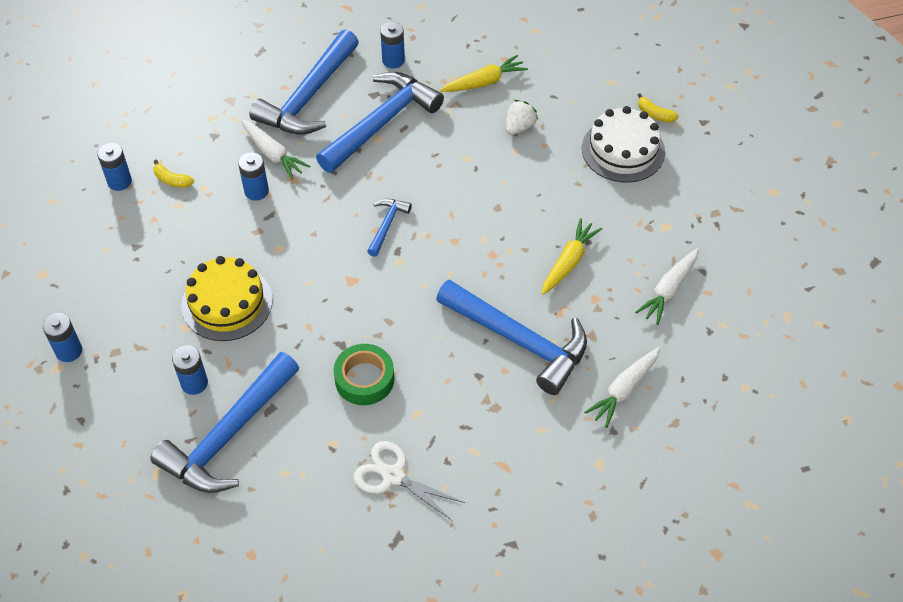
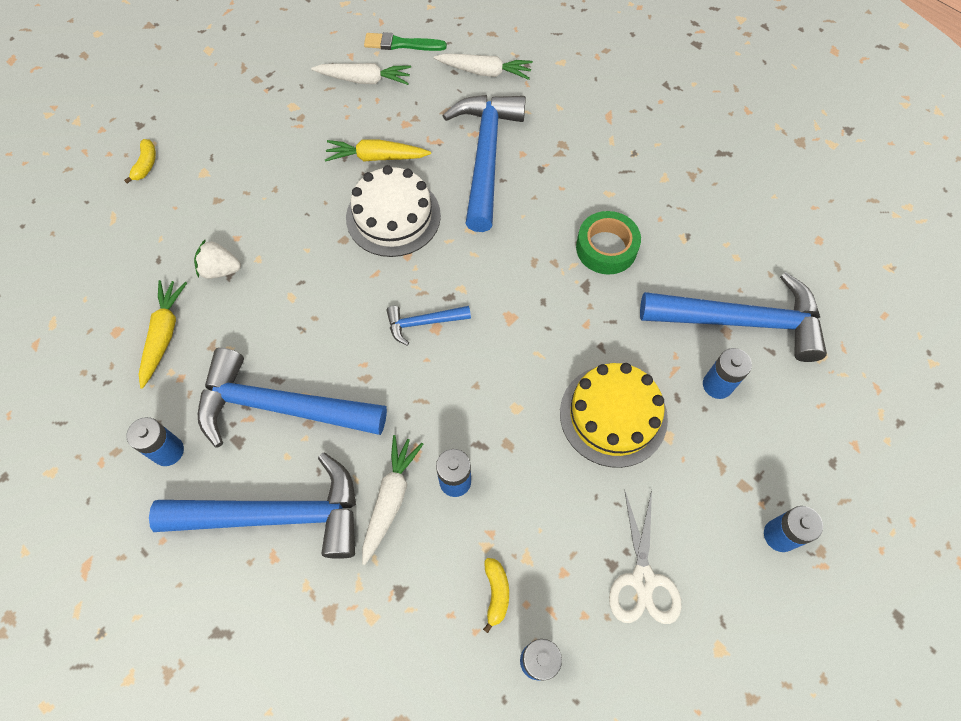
camera: 120 degrees left, 10 degrees up
(393, 476) = (675, 181): white scissors -> white scissors (643, 580)
(484, 82) = (164, 334): yellow carrot -> yellow carrot turned 60 degrees clockwise
(623, 150) = (210, 171): white cake -> white cake (393, 216)
(701, 338) = (401, 44): none -> green brush

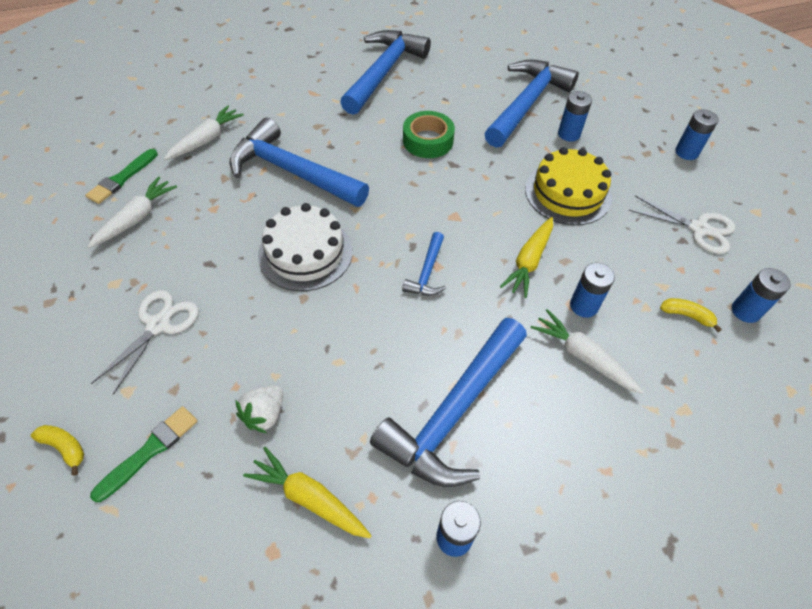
camera: 65 degrees left, 10 degrees down
(163, 214) = (150, 450): none -> green brush
(268, 157) = (158, 325): none -> white scissors
(276, 515) = (565, 454): blue hammer -> blue hammer (383, 72)
(376, 157) = (232, 241): yellow carrot -> yellow carrot (529, 261)

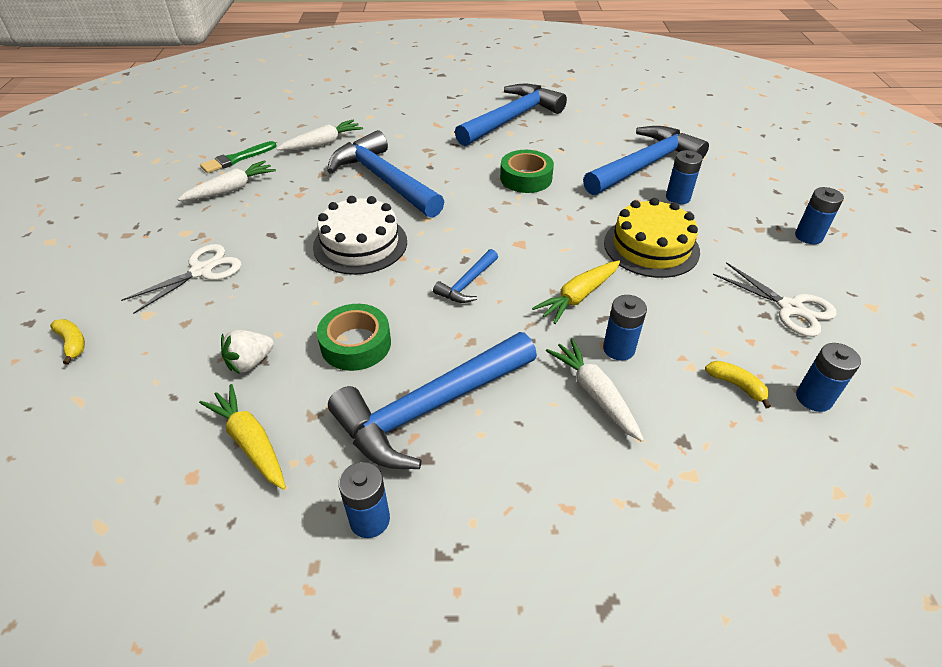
camera: 20 degrees right, 10 degrees down
(150, 450) = (137, 364): green brush -> none
(356, 365) = (356, 344): none -> green tape

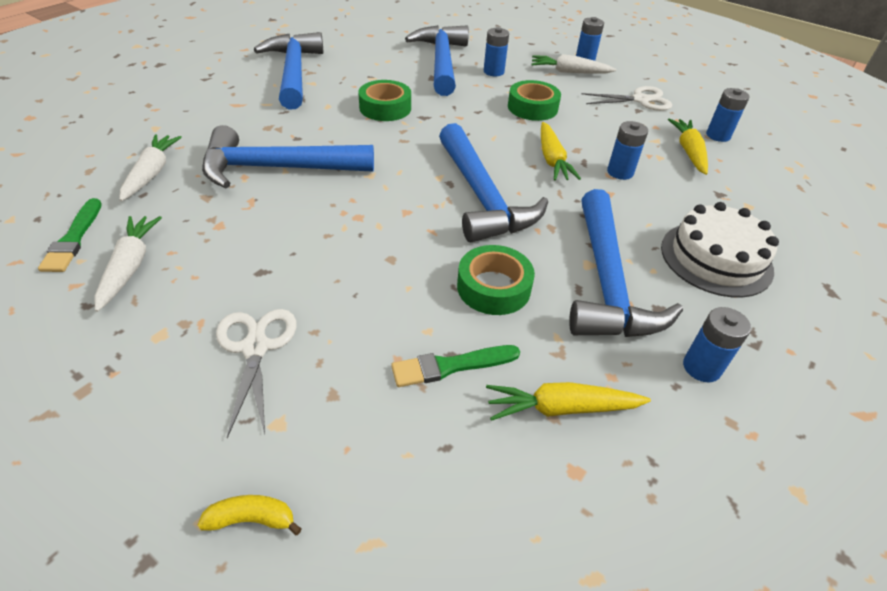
camera: 55 degrees left, 0 degrees up
(250, 362) = (451, 366): white strawberry -> green brush
(360, 244) = (357, 224): white cake -> white cake (716, 258)
(467, 283) = (482, 196): blue hammer -> blue hammer, size x2.14
(594, 394) = (653, 203): white carrot -> white carrot (569, 72)
(651, 247) = (532, 107): yellow cake -> green tape
(736, 385) = (688, 152): yellow banana -> yellow carrot

